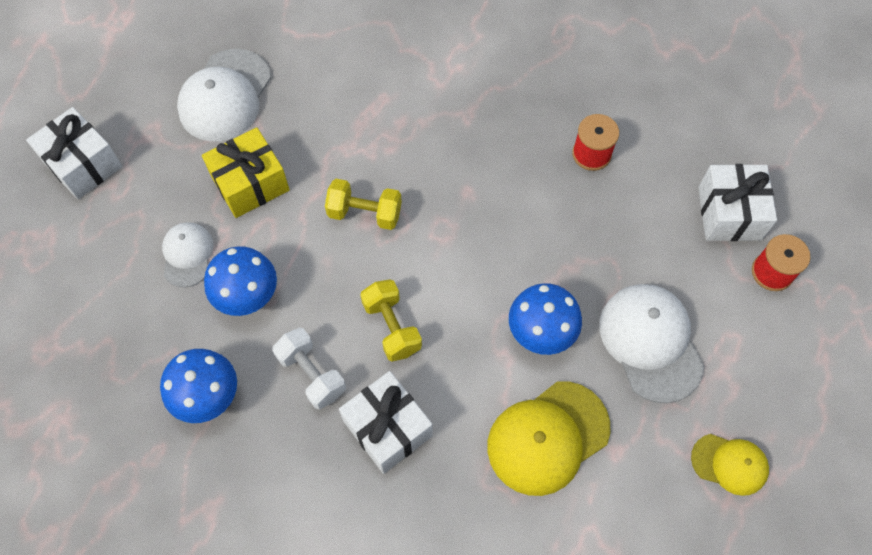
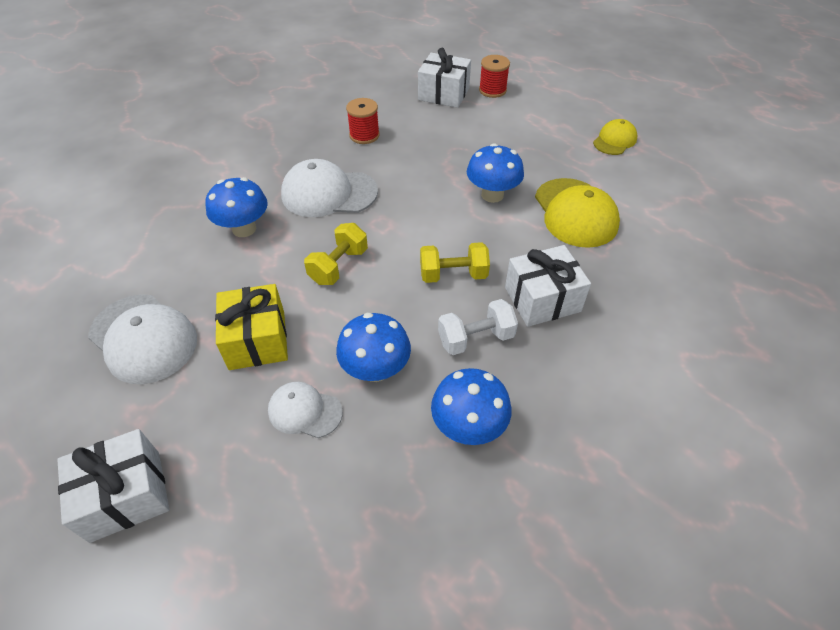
camera: 70 degrees left, 15 degrees down
(385, 106) = (244, 229): none -> blue mushroom
(650, 342) = (520, 148): white cap -> white cap (329, 193)

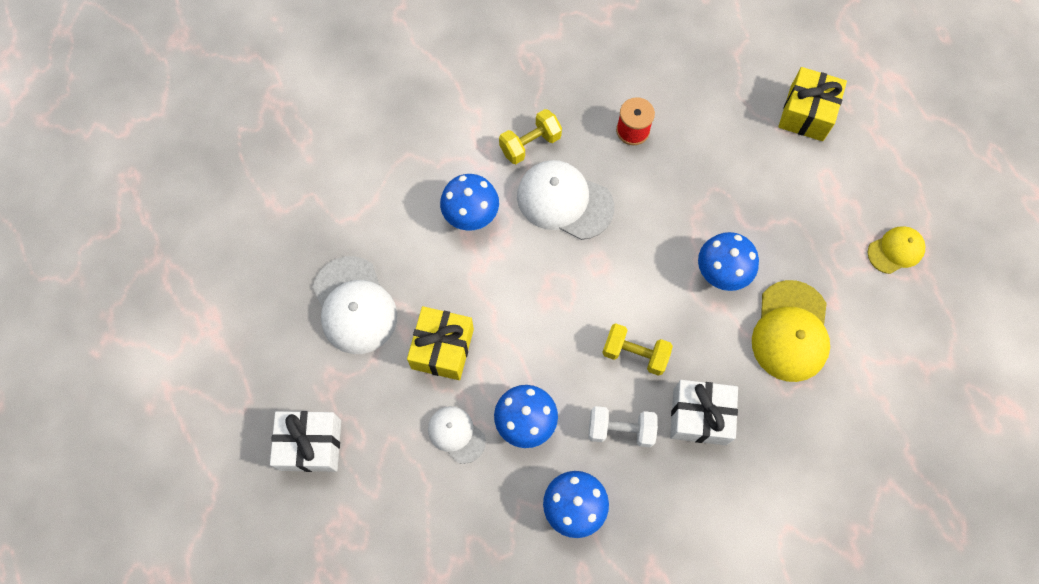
camera: 25 degrees right, 20 degrees up
(339, 266) = (538, 298): yellow dumbbell -> yellow dumbbell (530, 144)
(443, 94) = (748, 97): white gift -> none
(492, 90) = (806, 113): red spool -> yellow gift

